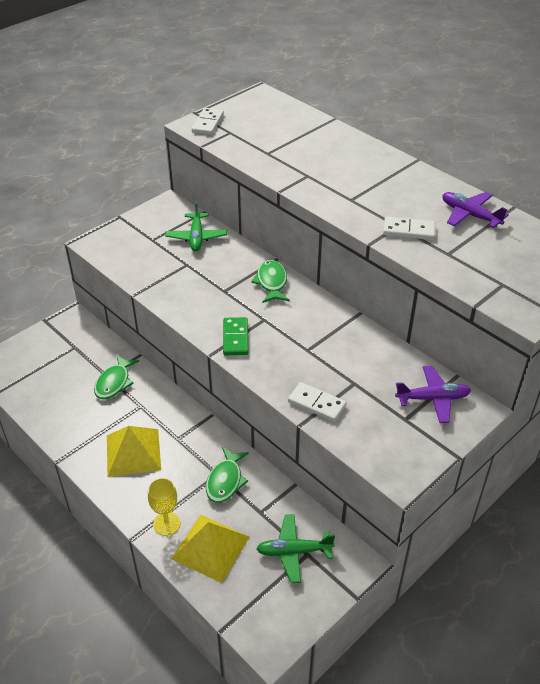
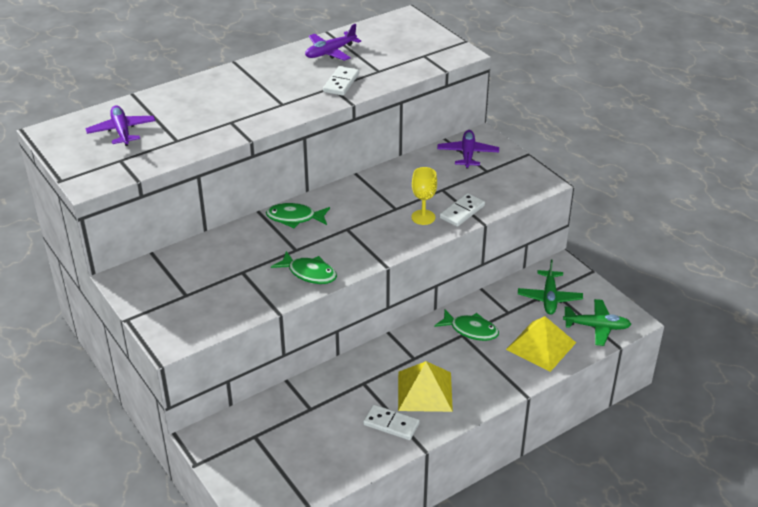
camera: 80 degrees left, 5 degrees down
(114, 382) = (323, 402): green fish -> green fish (309, 273)
(166, 523) = (513, 372): yellow goblet -> yellow goblet (423, 217)
(196, 237) = (197, 261): green plane -> green plane (596, 327)
(208, 123) = (91, 173): white domino -> white domino (391, 424)
(235, 338) = (368, 248): green domino -> none
(272, 125) = (121, 131): none -> purple plane

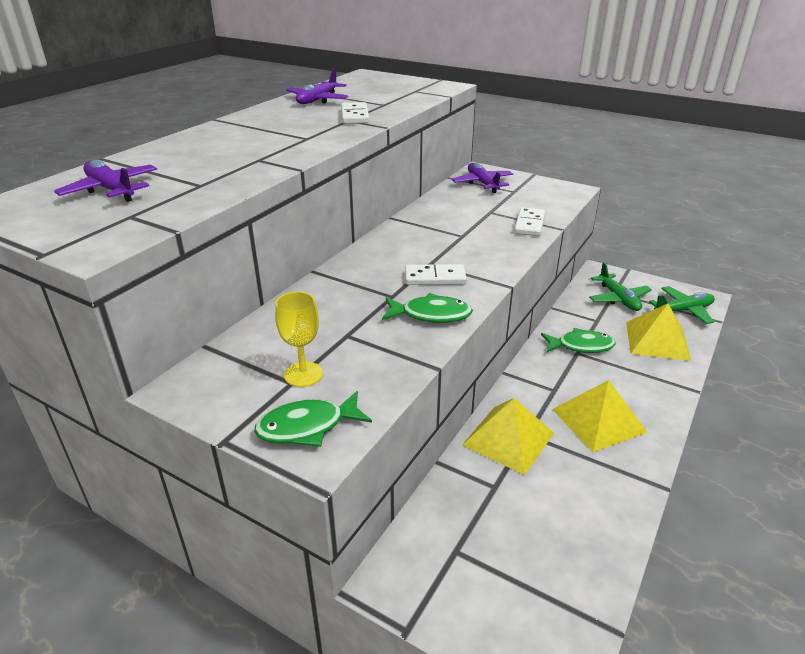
camera: 25 degrees left, 5 degrees down
(294, 218) = (362, 267): green fish -> green fish (307, 427)
(347, 381) = (508, 438): none -> yellow pyramid
(391, 424) = (601, 471): white domino -> white domino (435, 278)
(423, 217) = (497, 236): yellow goblet -> yellow goblet (303, 374)

